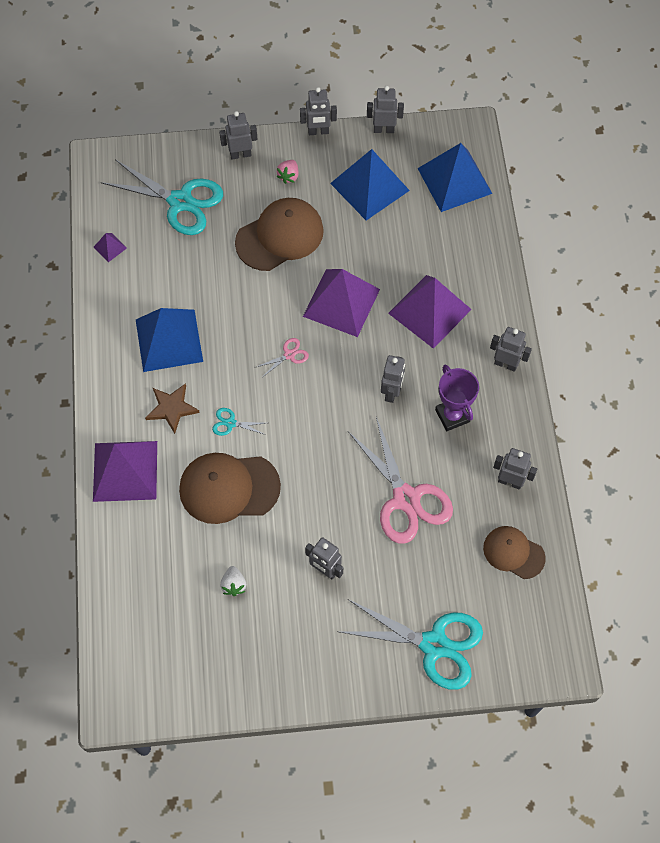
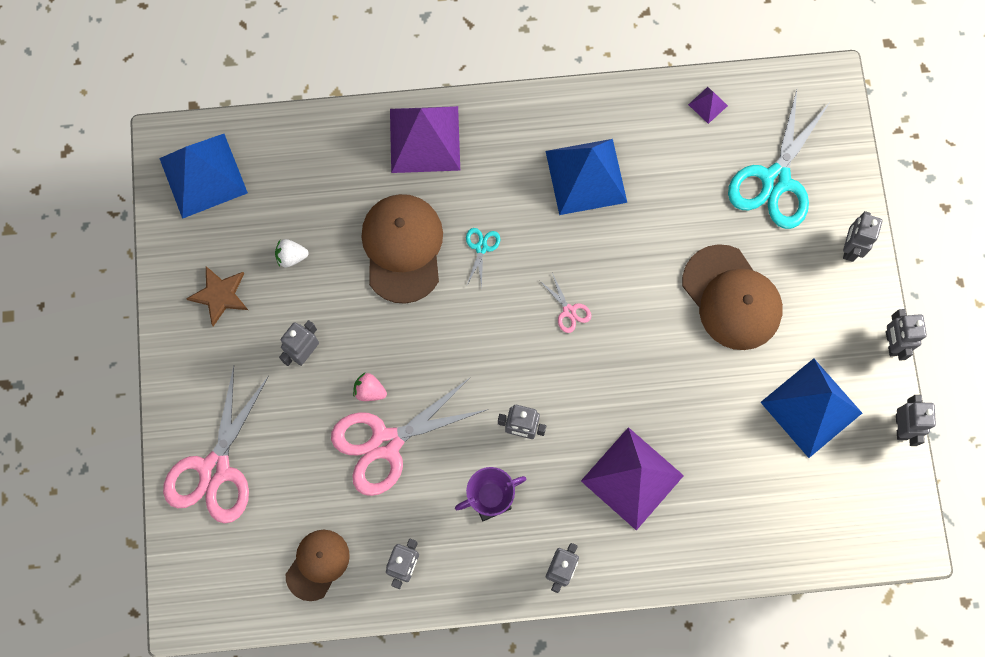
camera: 90 degrees right, 10 degrees up
(172, 408) = (500, 184): brown star -> brown star (220, 295)
(240, 154) = (850, 248): grey robot -> grey robot turned 150 degrees counterclockwise
(288, 176) = (821, 307): pink strawberry -> pink strawberry (369, 391)
(341, 302) = (641, 371): purple pyramid -> none
(434, 645) = (215, 470): turquoise scissors -> pink scissors
(454, 180) = (827, 517): blue pyramid -> blue pyramid (203, 175)

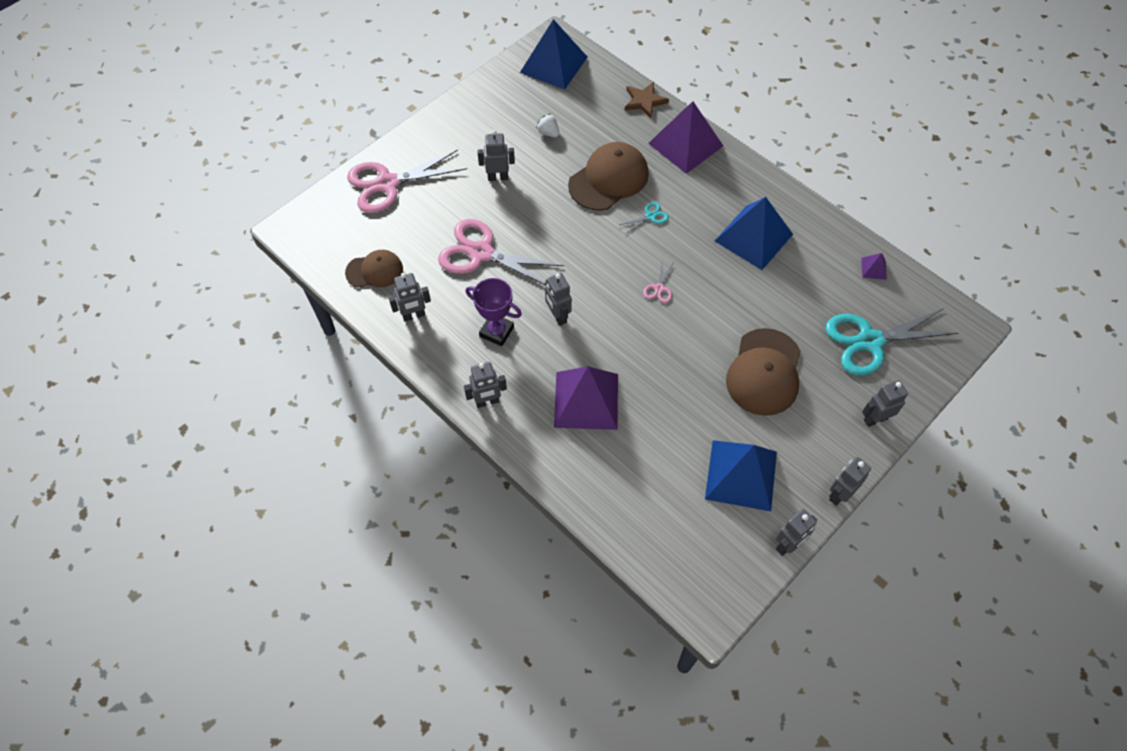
camera: 50 degrees right, 15 degrees down
(220, 295) = (492, 117): brown star -> brown star (644, 101)
(369, 391) = (505, 223): pink strawberry -> none

